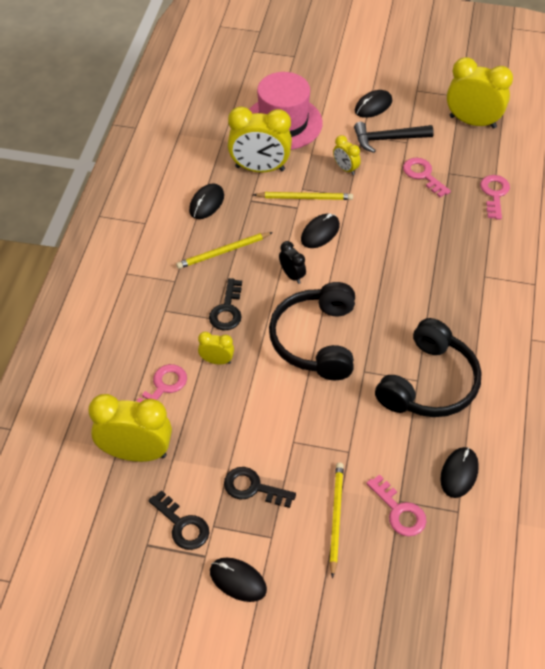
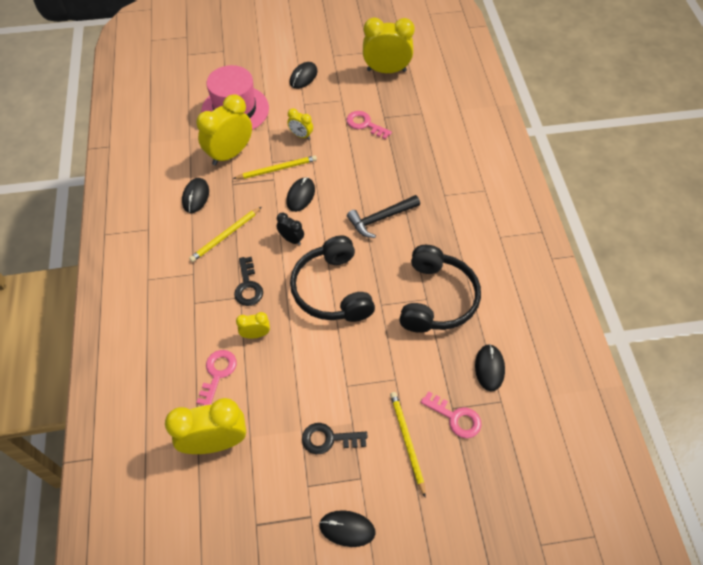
camera: 20 degrees left, 5 degrees up
(182, 525) = (281, 495): black key -> none
(260, 168) = (230, 154): yellow clock -> yellow clock turned 150 degrees clockwise
(388, 139) = (325, 101): black hammer -> black hammer (380, 218)
(494, 194) = (426, 125): pink key -> none

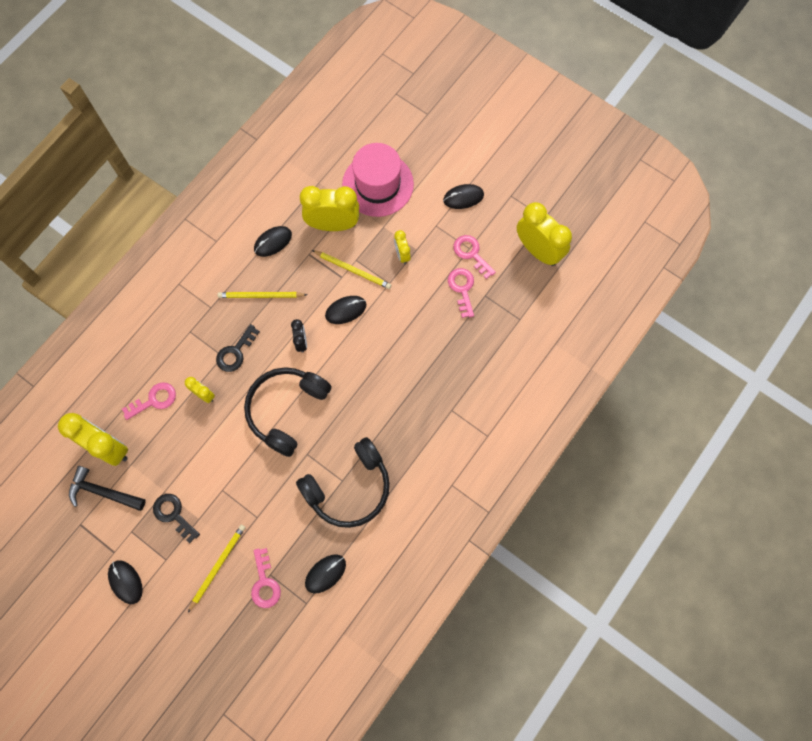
camera: 45 degrees right, 15 degrees up
(347, 102) = (471, 254): none -> pink key
(380, 218) = (381, 385): black hammer -> black hammer (103, 492)

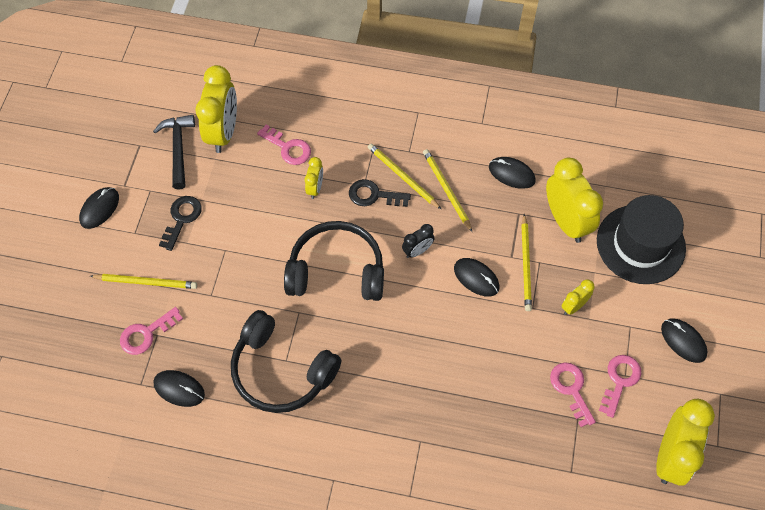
camera: 65 degrees right, 10 degrees down
(231, 323) = (402, 177): none -> yellow pencil
(378, 184) = (640, 244): pink hat -> black hat
(462, 289) = (571, 389): pink key -> pink key turned 75 degrees counterclockwise

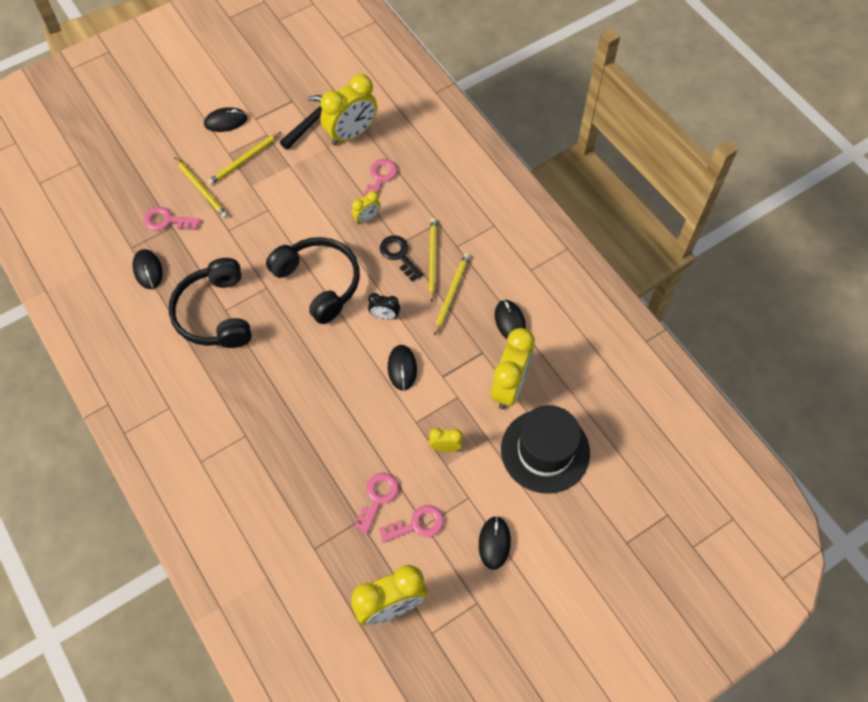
camera: 45 degrees right, 0 degrees up
(182, 218) = (265, 168): black key -> none
(288, 148) = (380, 178): pink key -> pink key turned 150 degrees counterclockwise
(526, 264) = (446, 390): yellow pencil -> yellow pencil (244, 160)

